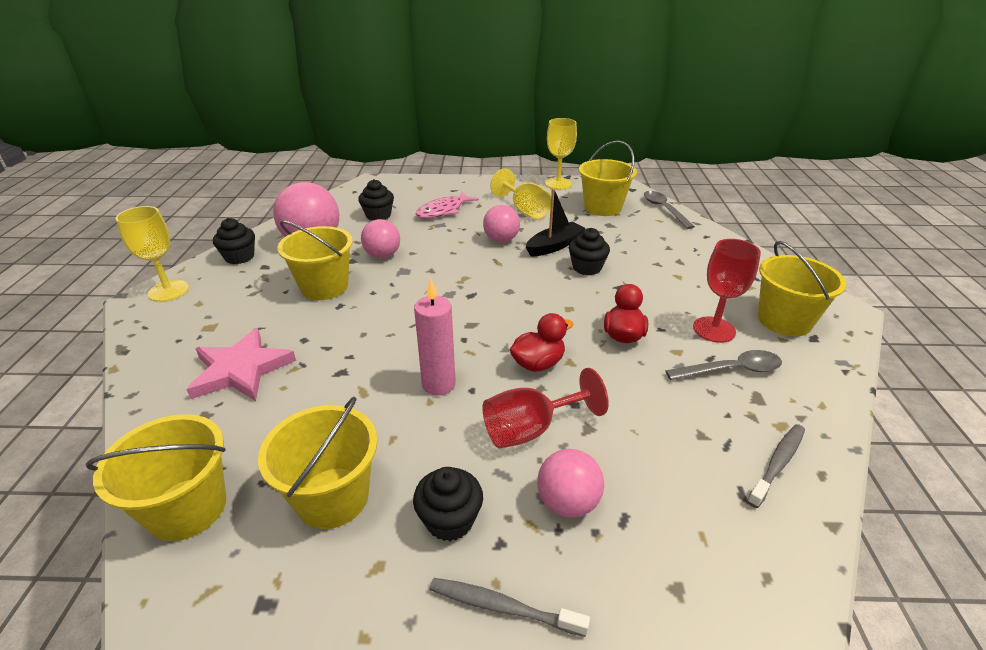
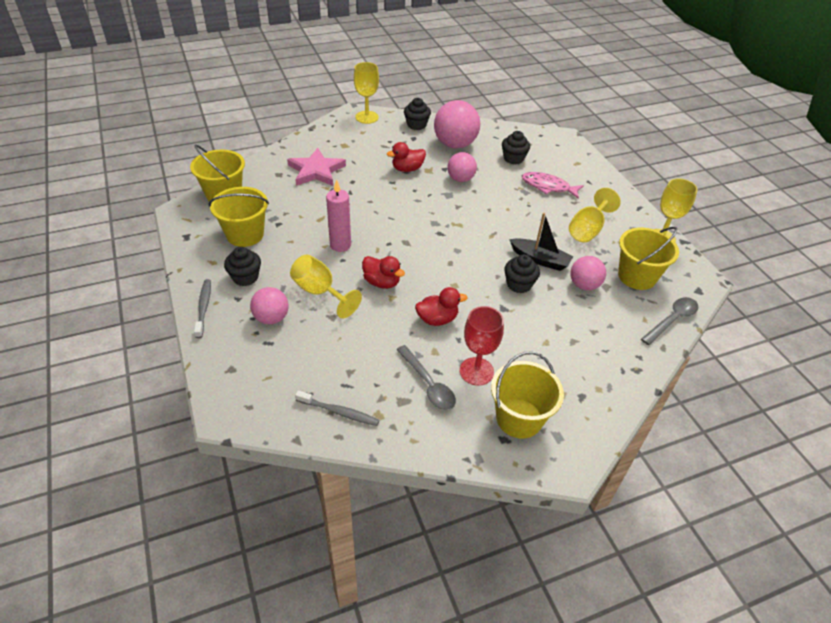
camera: 65 degrees right, 10 degrees up
(324, 287) = (407, 169): yellow bucket -> red duck
(501, 240) = (526, 228): pink ball -> pink ball (584, 285)
(530, 429) = (320, 292): red goblet -> yellow goblet

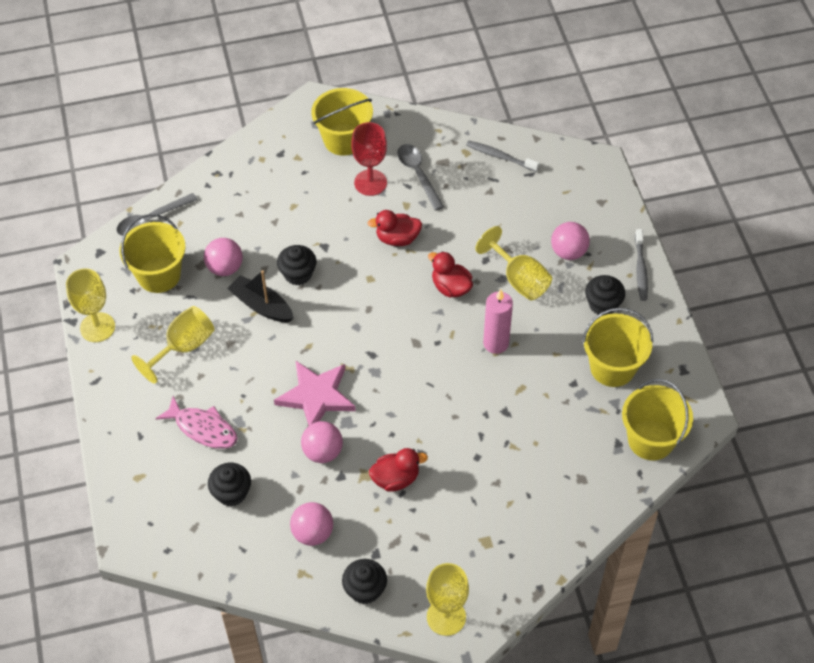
camera: 170 degrees left, 10 degrees up
(316, 171) = (528, 483): pink star -> pink star (316, 396)
(455, 144) = (312, 533): pink ball -> pink ball, size x0.60

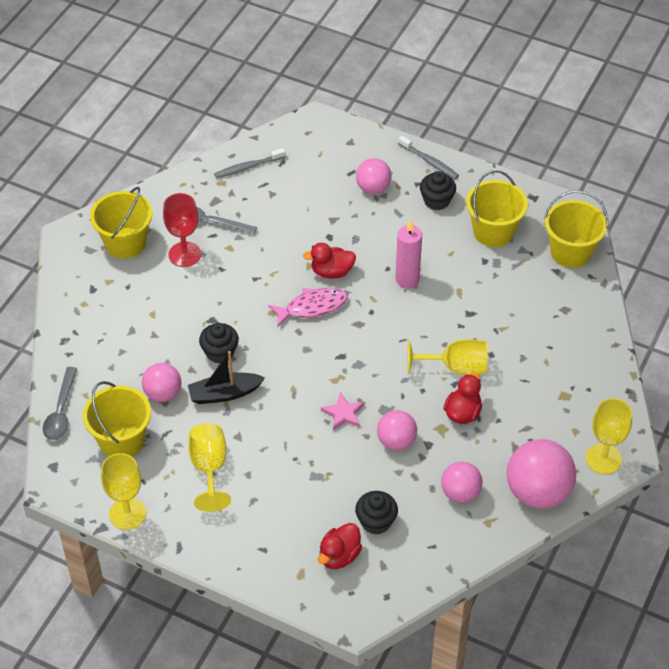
camera: 50 degrees left, 5 degrees down
(203, 428) = (299, 503): pink fish -> pink fish (312, 307)
(316, 396) = (343, 413): pink star -> pink star, size x0.55
(365, 589) = (538, 492): black cupcake -> pink ball
(397, 238) = (254, 273): red duck -> red duck (339, 556)
(519, 279) = (367, 230): yellow goblet -> yellow goblet (456, 367)

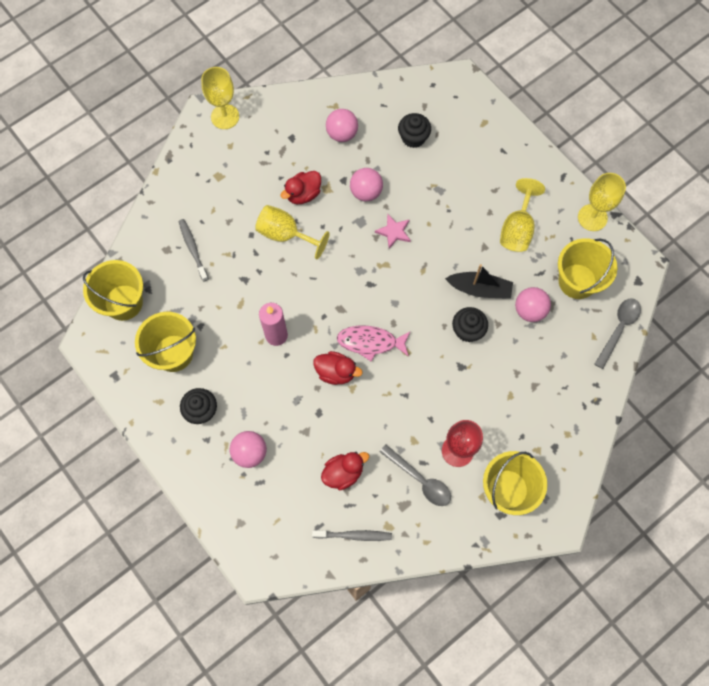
camera: 155 degrees left, 20 degrees up
(339, 556) = (451, 124): red duck -> red duck (343, 473)
(429, 161) = (180, 462): grey toothbrush -> grey toothbrush (193, 249)
(538, 492) = (287, 112): pink ball -> none

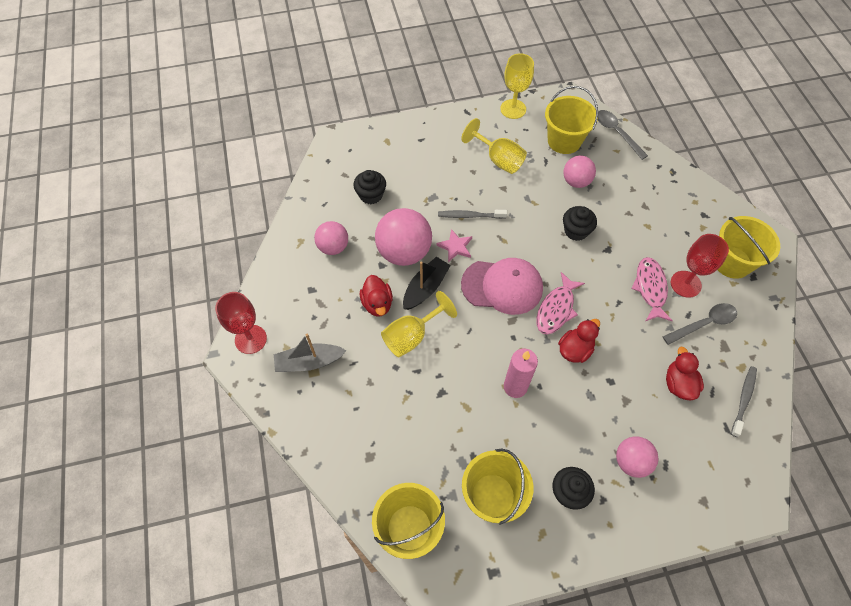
camera: 65 degrees left, 10 degrees down
(193, 249) = (382, 429): grey toothbrush -> grey toothbrush (470, 216)
(225, 116) = (250, 339): yellow goblet -> red goblet
(225, 168) = (309, 362): none -> grey boat
(366, 192) = (404, 252): pink ball -> pink ball, size x1.67
(371, 287) = (502, 286): none -> pink cap
(435, 419) = (650, 288): none -> pink fish
(479, 289) = (541, 207): black boat -> black boat (425, 288)

